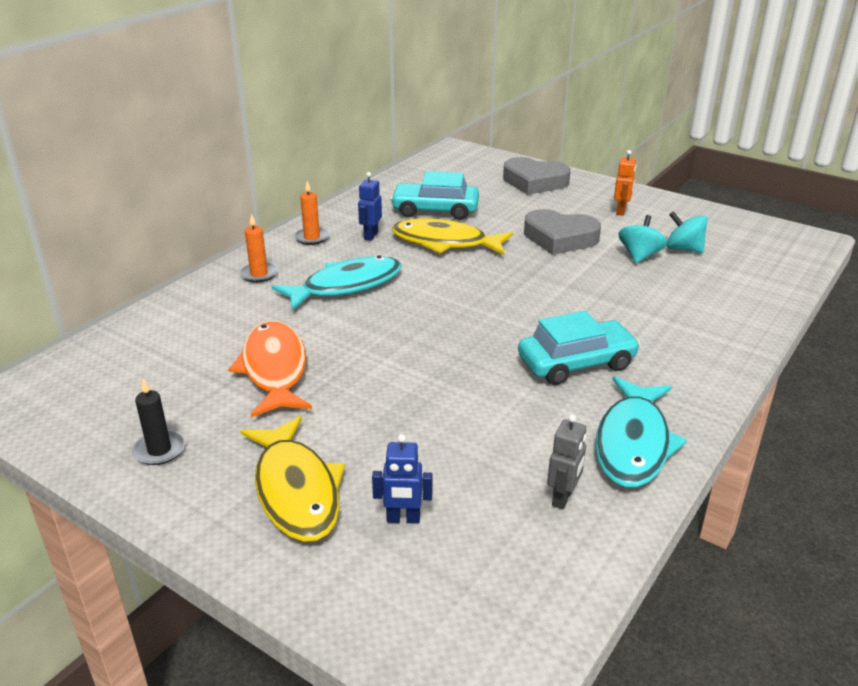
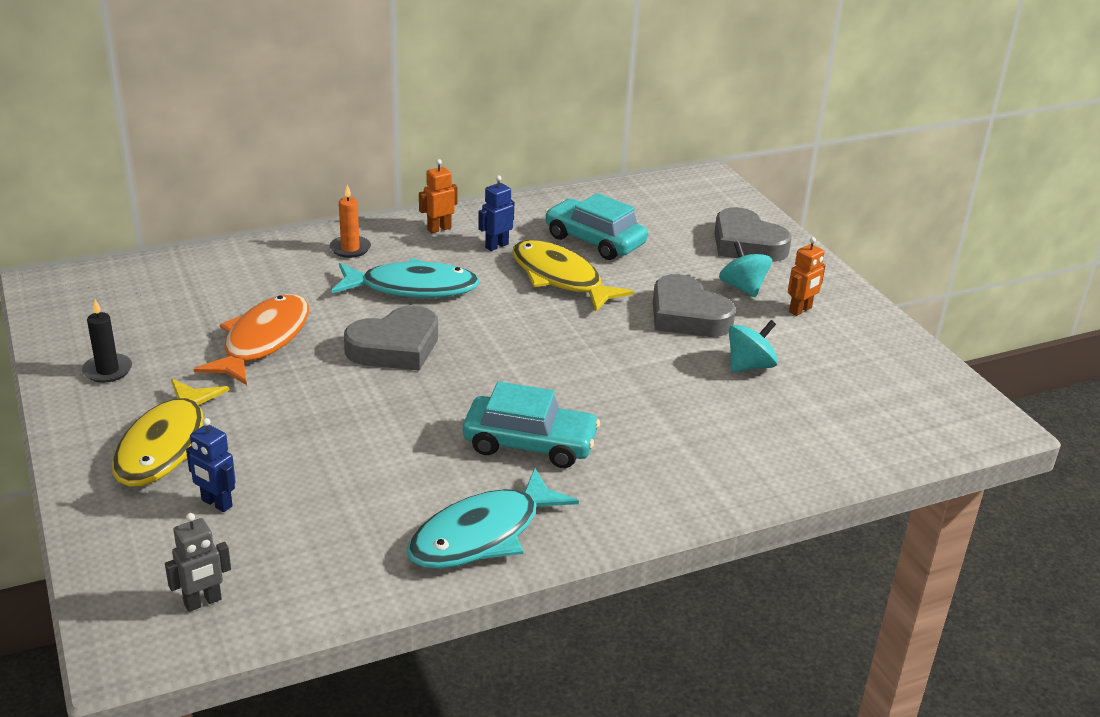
camera: 30 degrees right, 0 degrees up
(312, 237) = (439, 229): orange candle -> orange robot
(389, 333) = (395, 347): none -> grey heart
(563, 498) = (360, 548): grey robot -> grey robot (203, 602)
(683, 249) = (812, 377): turquoise spinning top -> turquoise spinning top (743, 287)

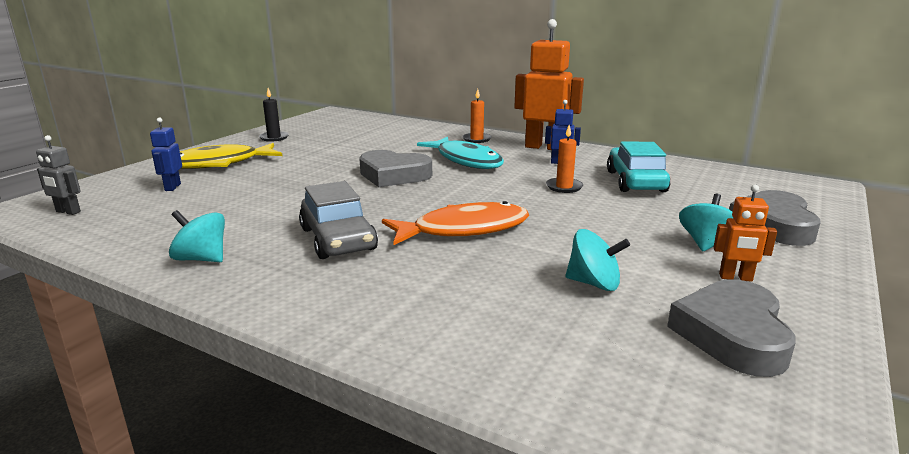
camera: 55 degrees right, 10 degrees down
(263, 341) = (348, 151): orange fish -> orange fish (464, 230)
(439, 229) = (544, 147): orange robot -> orange robot, size x2.08
(482, 534) = (202, 259): turquoise fish -> turquoise spinning top
(530, 444) = (338, 239): turquoise car -> grey car
(560, 278) = (564, 187): yellow fish -> orange candle
(687, 315) = (613, 237): grey heart -> grey heart (732, 334)

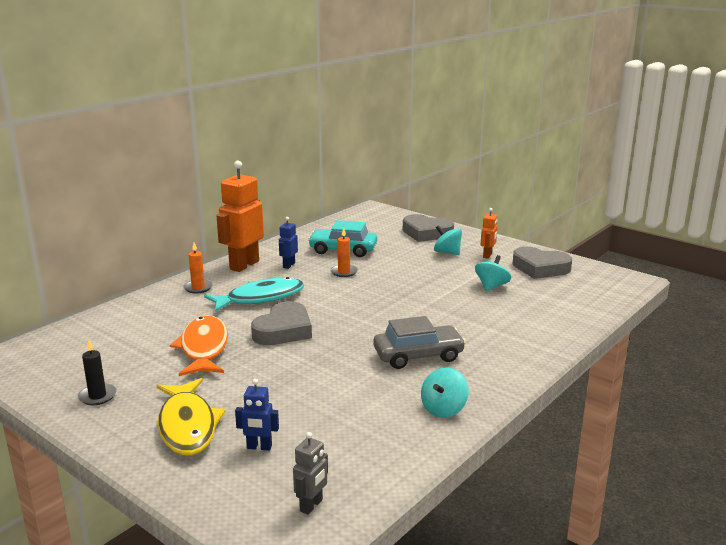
camera: 80 degrees left, 0 degrees up
(464, 230) = (412, 312): orange fish -> orange fish (204, 348)

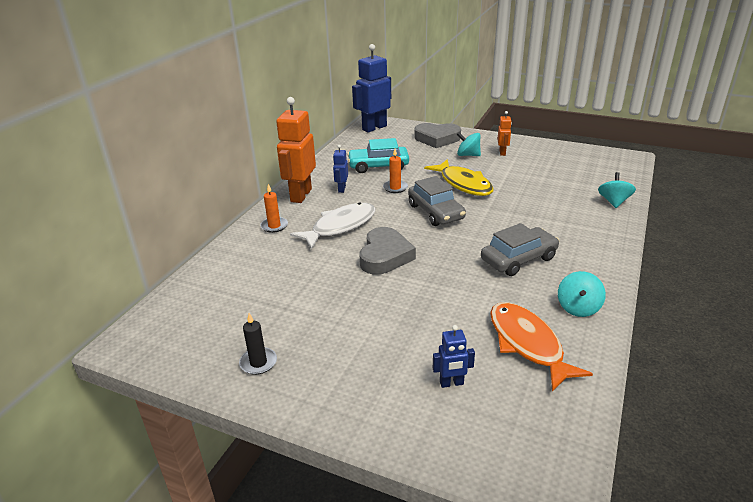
camera: 15 degrees left, 10 degrees up
(187, 426) = (369, 376): yellow fish -> yellow fish (463, 184)
(204, 348) = (325, 289): orange fish -> orange fish (527, 344)
(260, 298) = (340, 226): turquoise fish -> white fish
(311, 505) = (542, 434): grey robot -> none
(367, 300) = (436, 212): none -> grey car
(368, 214) = (374, 128): none -> blue robot
(491, 286) = (527, 181): turquoise spinning top -> turquoise spinning top (613, 202)
(540, 268) = (552, 158): grey heart -> none

